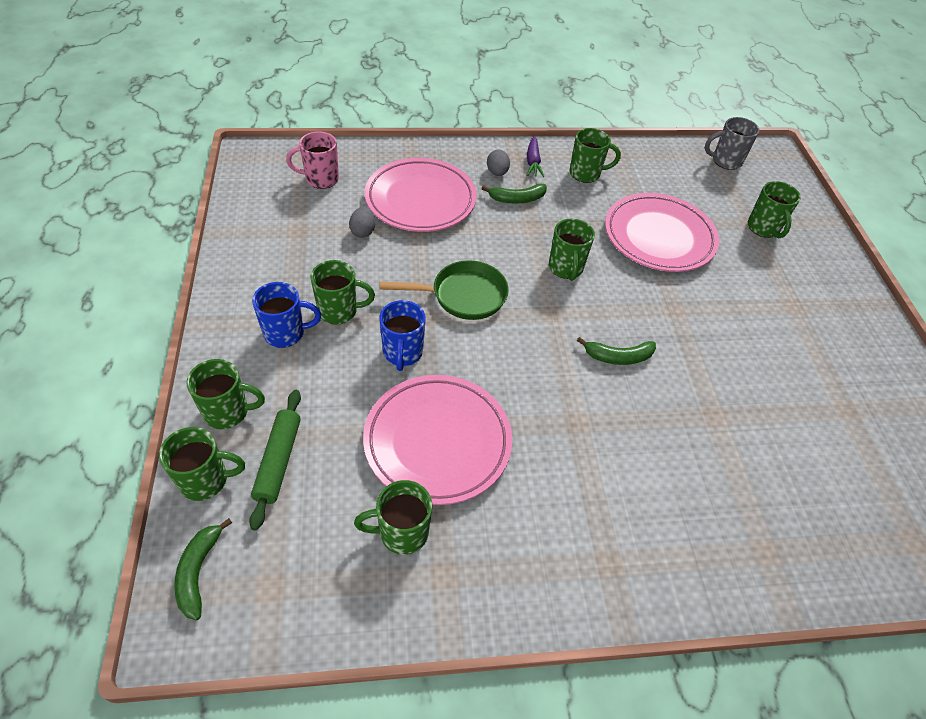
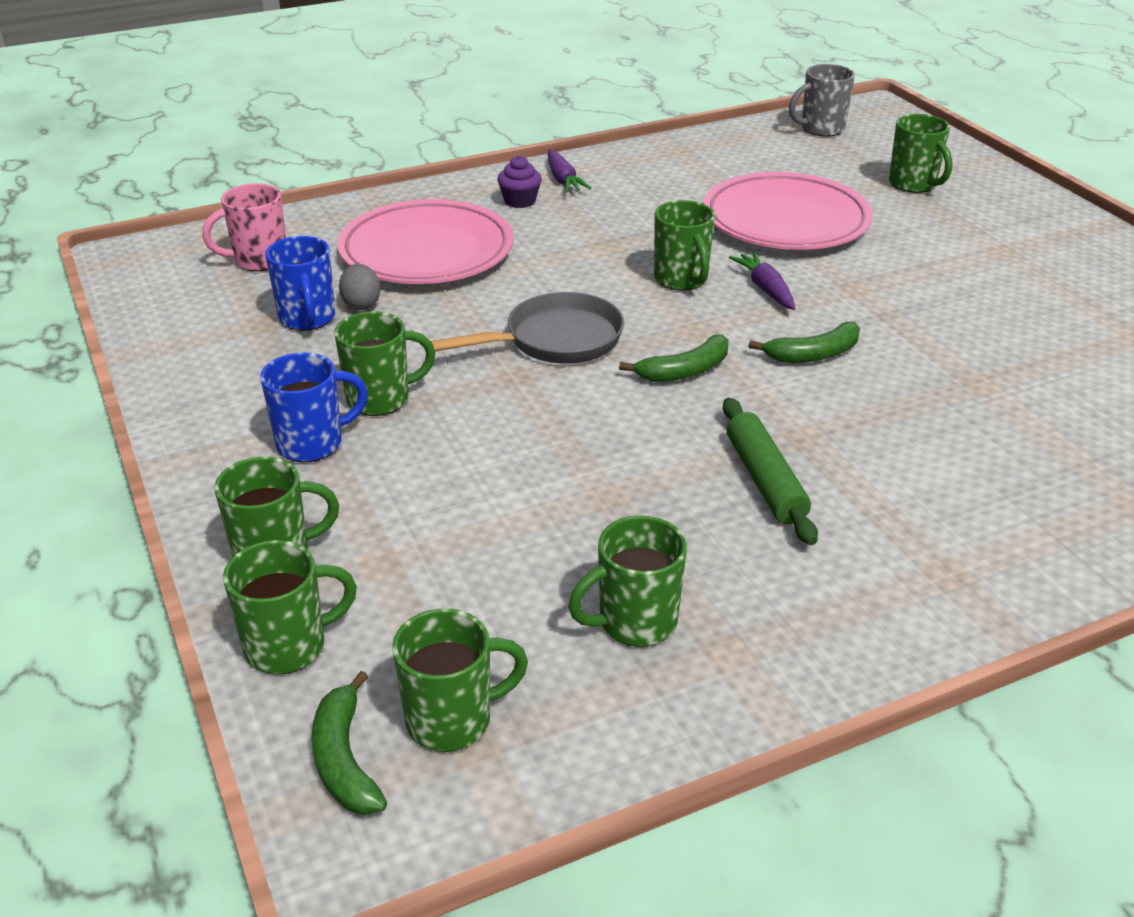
camera: 15 degrees left, 15 degrees down
(278, 461) = (393, 592): green rolling pin -> green rolling pin (765, 480)
(402, 353) = (507, 423): blue mug -> blue mug (307, 319)
(437, 442) = (621, 507): pink plate -> none
(463, 296) = (556, 340): green pan -> grey pan
(497, 173) = (520, 201): grey egg -> purple cupcake
(517, 199) = (566, 223): green banana -> green banana (684, 371)
(586, 174) = (645, 177): green mug -> green mug (452, 720)
(615, 292) = (765, 289): none -> purple carrot

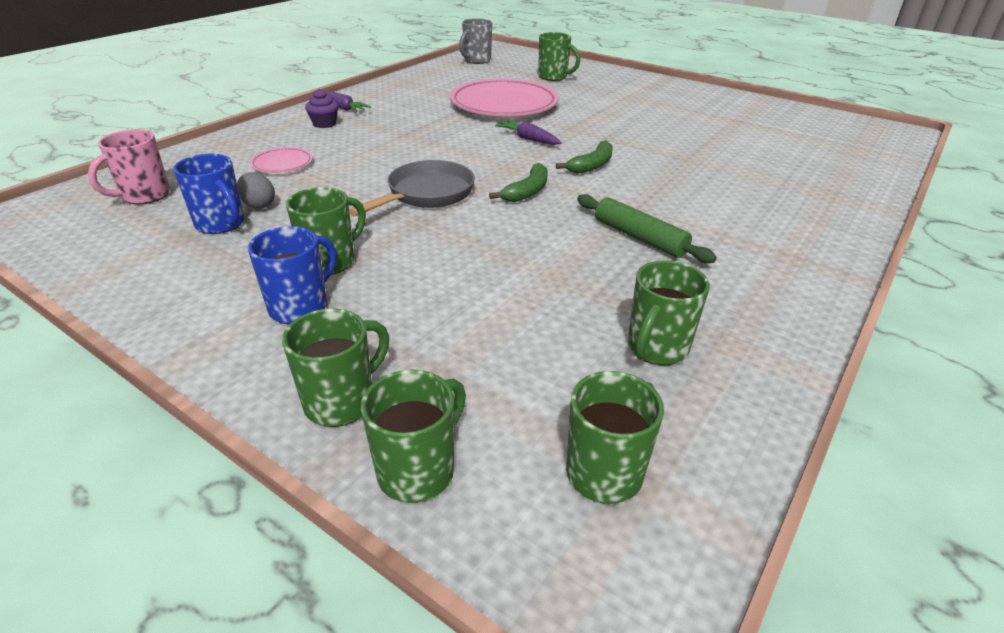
camera: 30 degrees left, 0 degrees up
(344, 759) = (554, 546): green banana -> none
(426, 252) = (282, 164): pink plate -> pink plate, size x0.45
(681, 280) = (474, 144): green mug -> none

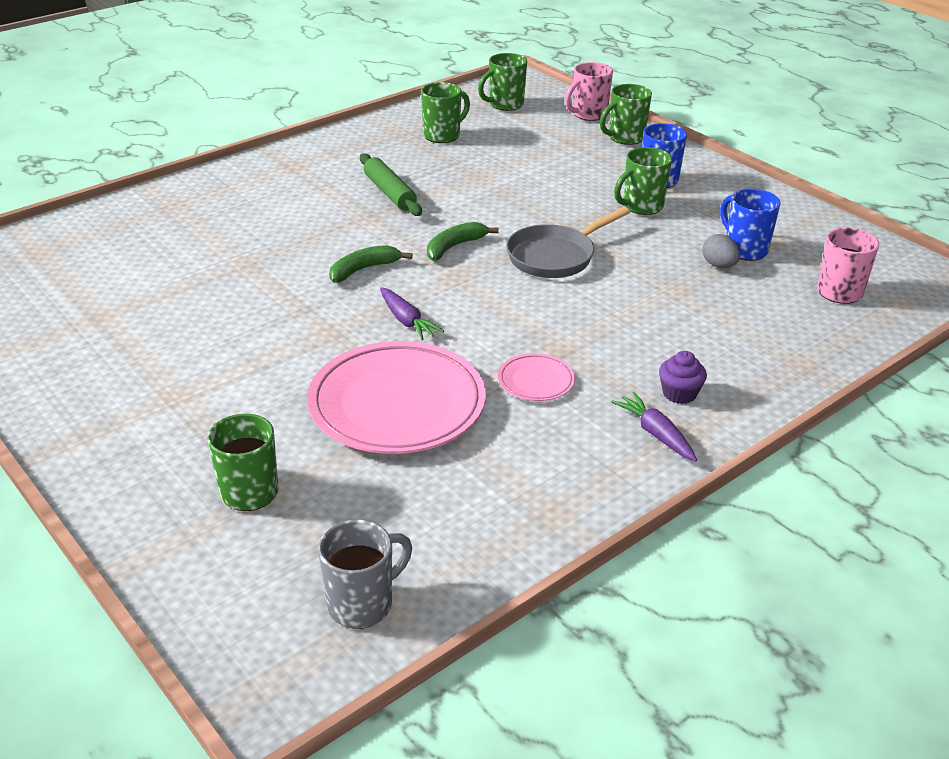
camera: 165 degrees left, 0 degrees up
(282, 164) = (714, 318): pink plate -> pink plate (536, 381)
(418, 470) = (588, 114): green mug -> pink mug

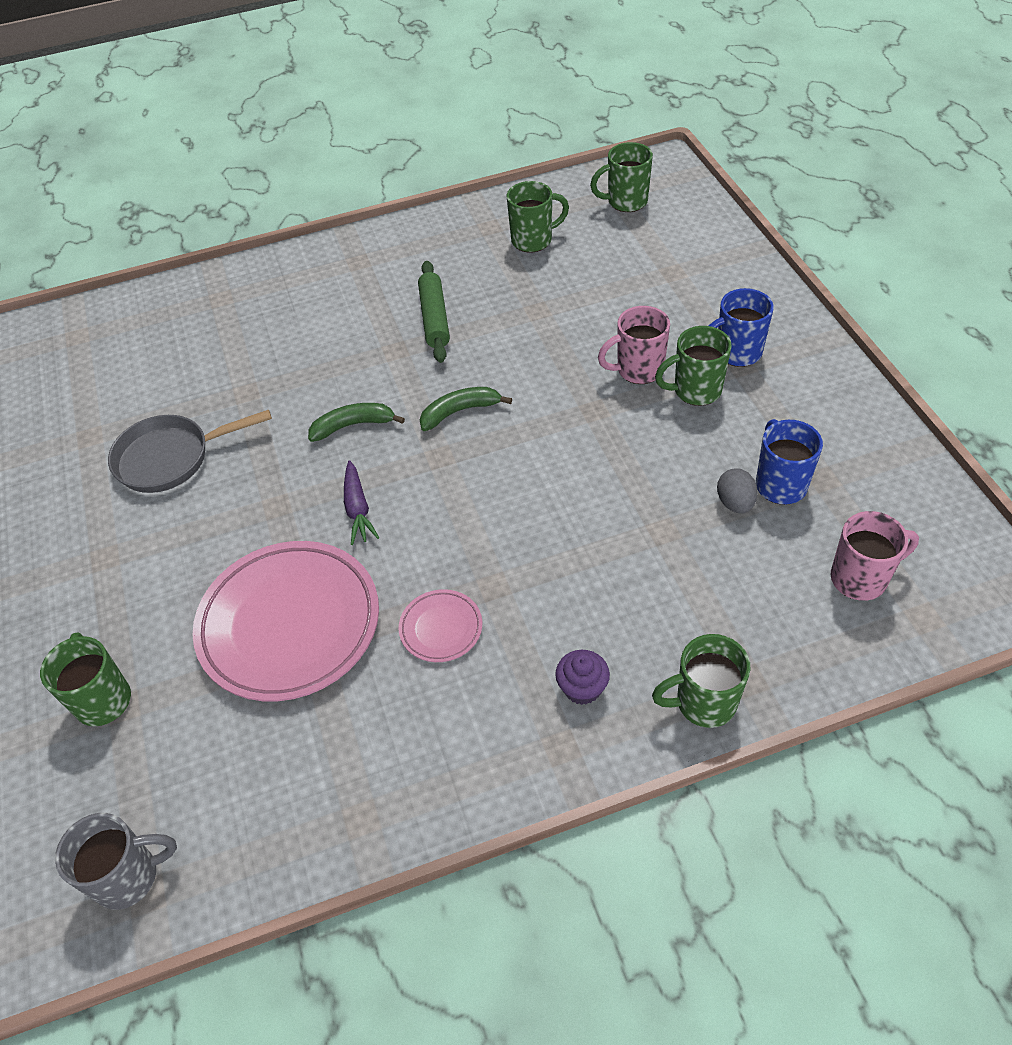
camera: 25 degrees right, 15 degrees up
(555, 256) = (557, 449): grey pan -> grey pan (170, 458)
(588, 114) = (713, 232): pink mug -> pink mug (638, 370)
(625, 138) = (735, 277): green mug -> green mug (703, 703)
(656, 434) = (525, 739): purple carrot -> none

